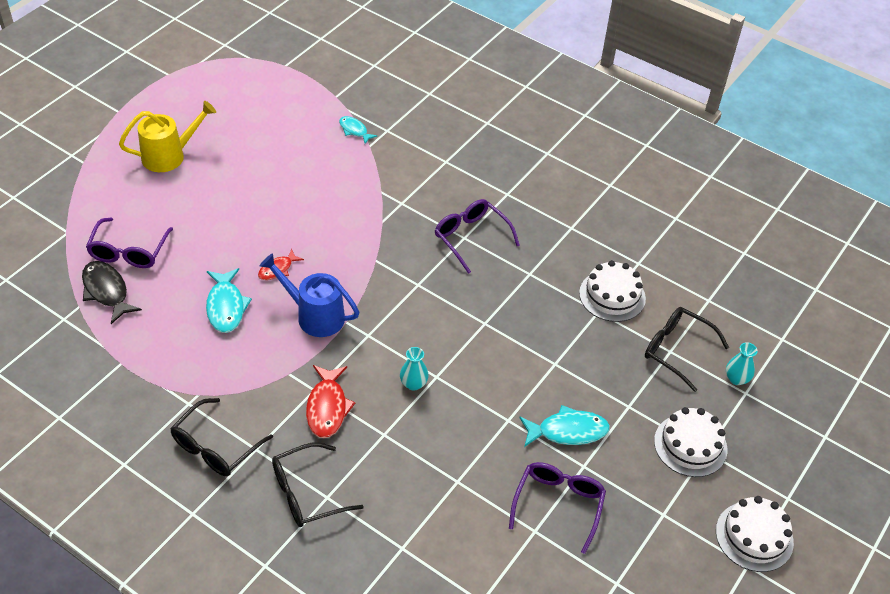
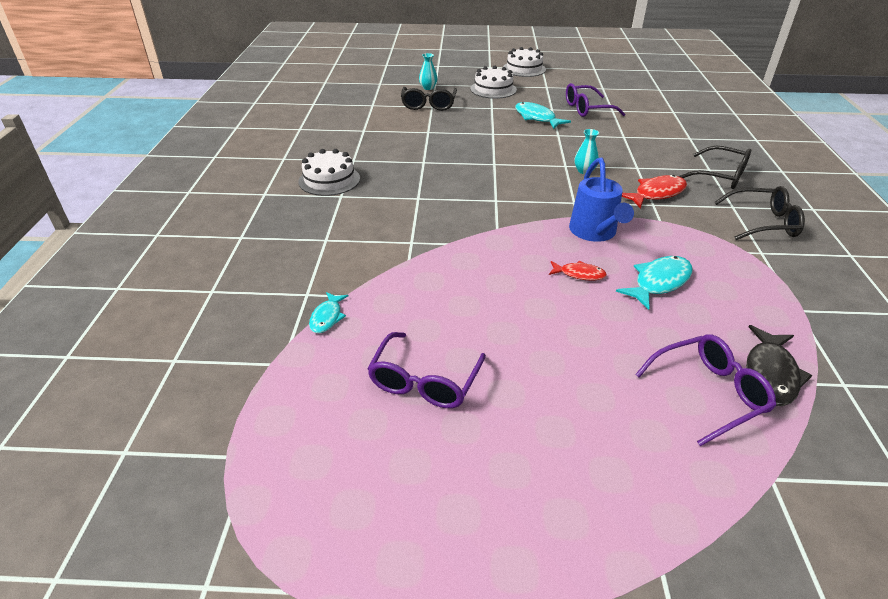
camera: 120 degrees left, 10 degrees down
(169, 155) = (534, 466): yellow watering can -> none
(471, 238) = (414, 195): purple glasses -> purple glasses (425, 381)
(612, 295) = (407, 131): white cake -> white cake (329, 180)

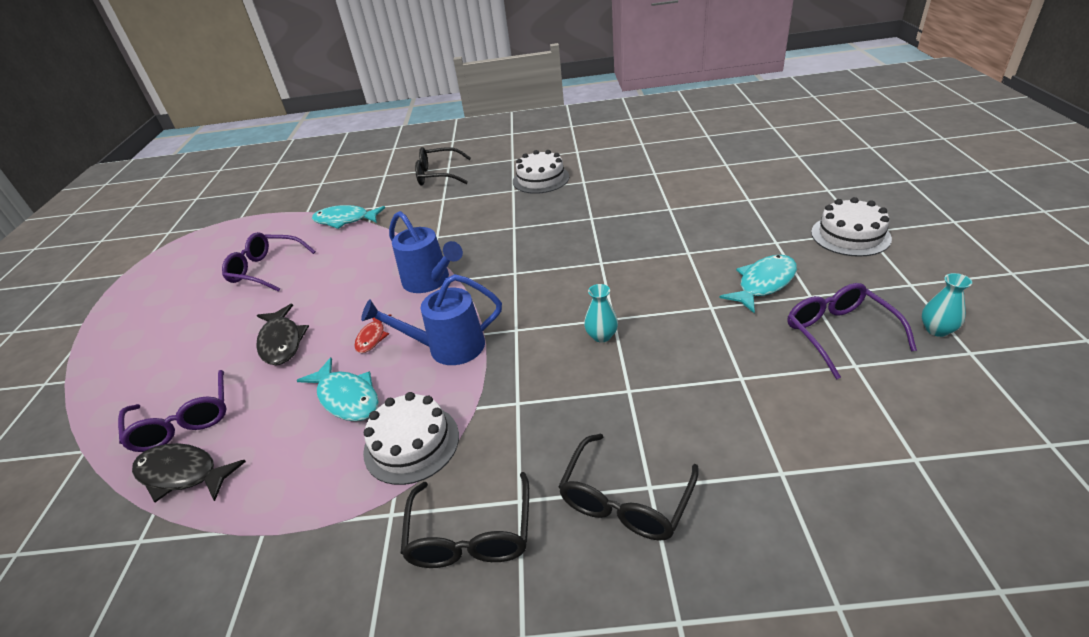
camera: 90 degrees right, 0 degrees up
(327, 317) = (345, 220): turquoise fish -> turquoise fish, size x1.65
(428, 88) = (810, 187): turquoise vase -> turquoise vase (937, 330)
(428, 105) = (751, 196): black glasses -> black glasses (438, 175)
(495, 244) = (430, 281): none -> blue watering can
(524, 69) = (981, 254): white cake -> white cake (411, 443)
(582, 338) = (281, 342): none -> black fish
(656, 193) = (548, 408): red fish -> none

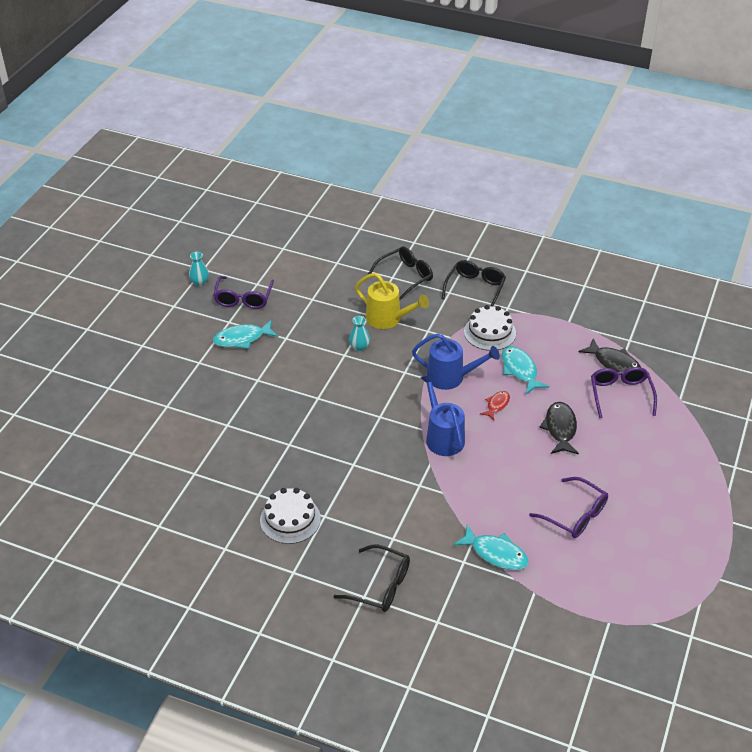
camera: 160 degrees left, 5 degrees up
(592, 396) = (388, 319): none -> yellow watering can
(850, 235) = (153, 346): white cake -> none

